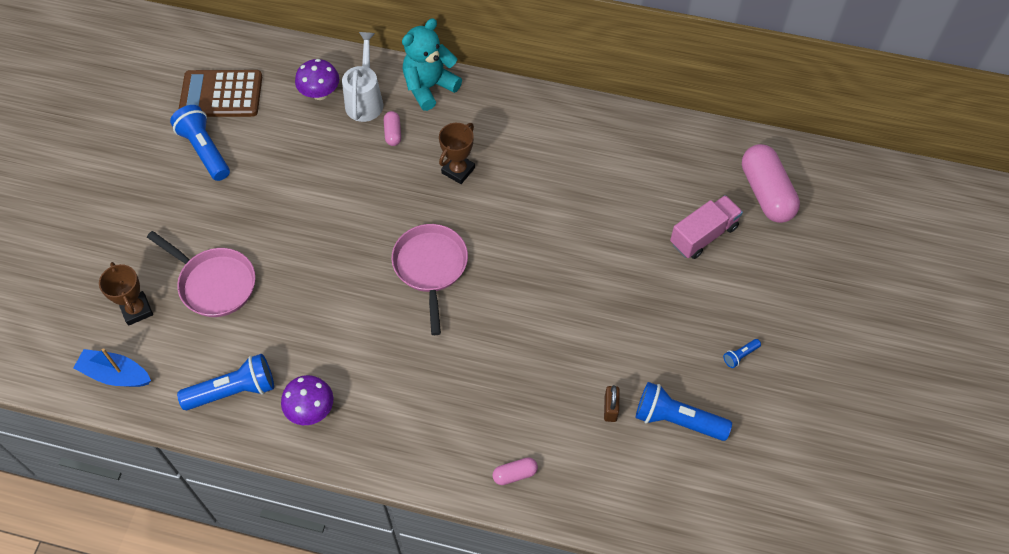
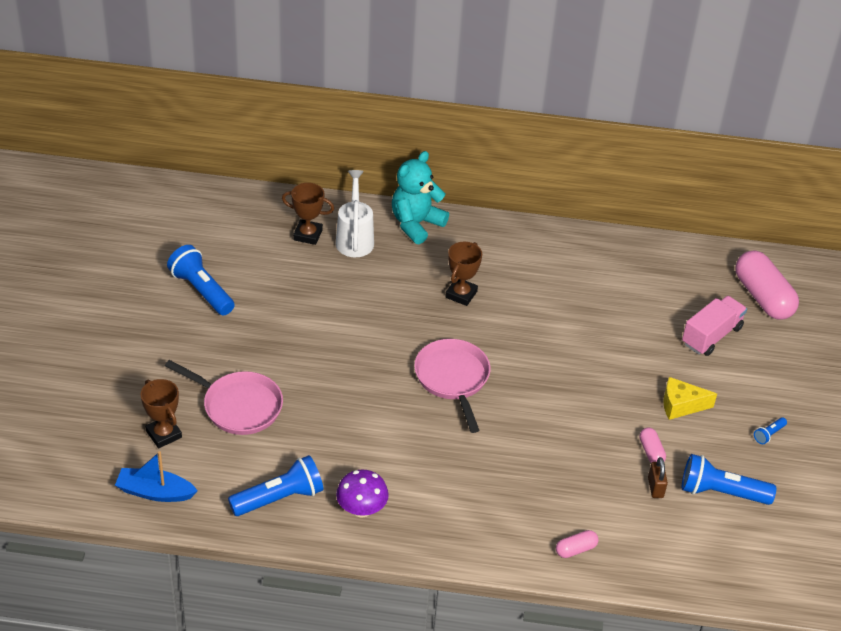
camera: 10 degrees left, 15 degrees down
(221, 94) = (207, 241): brown calculator -> none
(320, 93) = (308, 235): purple mushroom -> brown trophy
(393, 133) = (389, 265): pink capsule -> pink capsule (651, 451)
(655, 315) = (681, 405): none -> yellow cheese

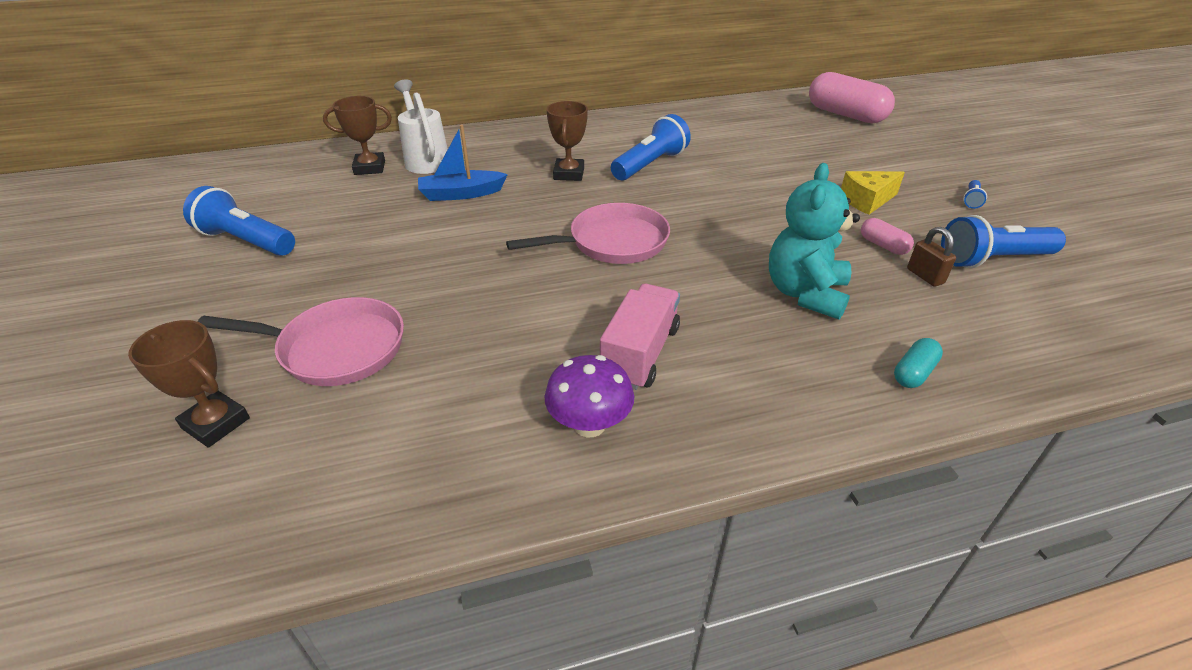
camera: 20 degrees left, 5 degrees down
(155, 492) = (212, 524): blue boat -> blue boat (461, 194)
(279, 498) = (450, 454): blue flashlight -> blue flashlight (650, 165)
(416, 224) = (486, 137): turquoise teddy bear -> turquoise teddy bear (805, 293)
(453, 379) = (612, 242): pink pan -> pink pan turned 105 degrees clockwise
(576, 549) = (913, 372): pink capsule -> turquoise capsule
(711, 336) = (834, 147): pink truck -> pink truck (640, 353)

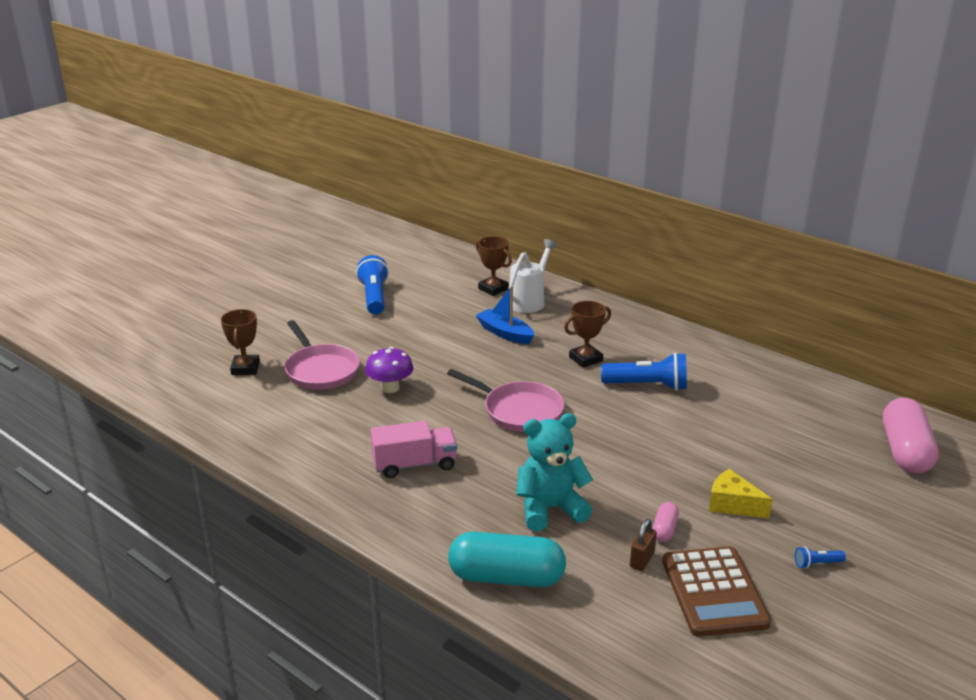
camera: 55 degrees right, 10 degrees down
(589, 424) = (340, 470): purple mushroom -> purple mushroom (390, 388)
(913, 372) = (506, 577): turquoise capsule -> turquoise capsule, size x2.17
(992, 259) = (714, 592): blue flashlight -> brown calculator

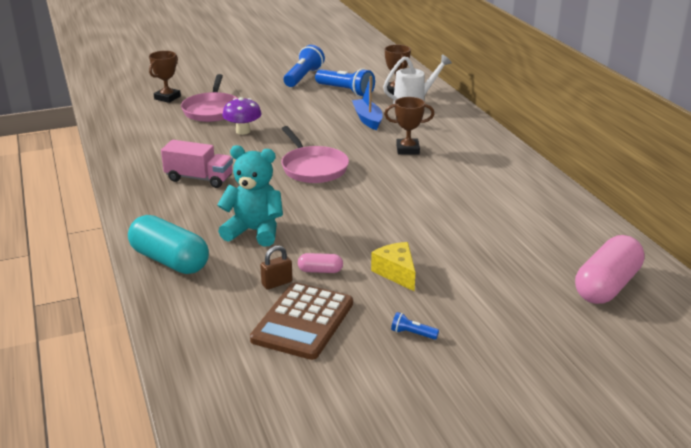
camera: 30 degrees right, 0 degrees up
(647, 386) = (434, 179): blue flashlight -> blue flashlight (345, 91)
(664, 529) = (320, 271): pink capsule -> pink capsule turned 45 degrees clockwise

